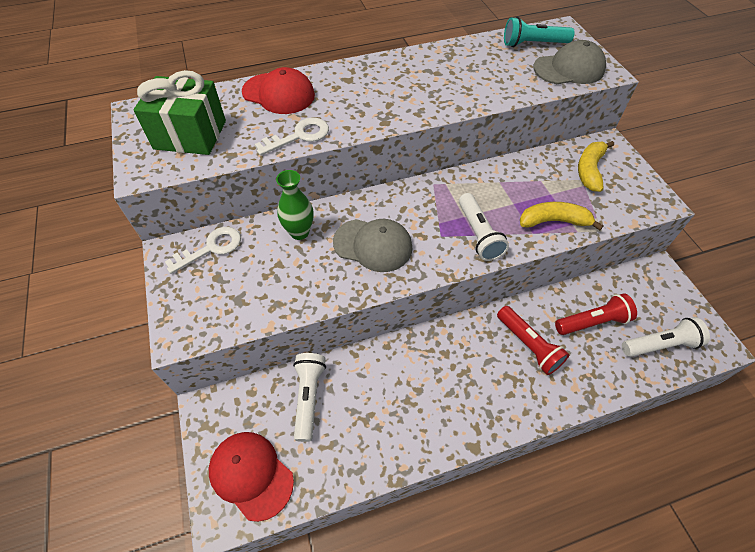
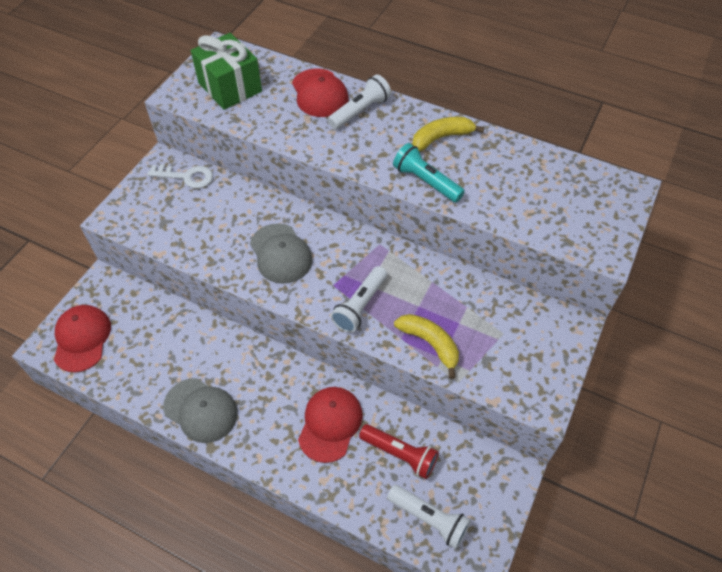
camera: 45 degrees right, 0 degrees up
(299, 136) = (291, 135): white key -> none
(299, 232) = (247, 207): green vase -> none
(309, 397) = (158, 325): white flashlight -> white flashlight (360, 111)
(528, 345) = (330, 424): red flashlight -> red cap
(533, 44) = (578, 183): turquoise flashlight -> turquoise flashlight (426, 181)
(569, 69) = (575, 227): grey cap -> grey cap (201, 410)
(589, 170) = (521, 332): yellow banana -> yellow banana (441, 138)

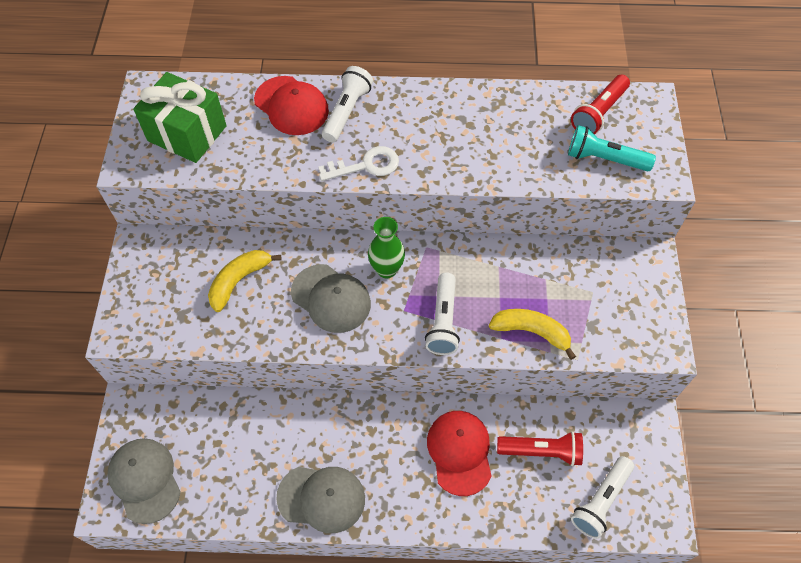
camera: 25 degrees left, 5 degrees up
(82, 339) = (145, 480): red cap -> grey cap
(186, 177) = (176, 252): white key -> white key (366, 166)
(337, 249) = (386, 269): none -> green vase
(426, 181) = (457, 166): turquoise flashlight -> turquoise flashlight (604, 159)
(429, 519) = (600, 501): white flashlight -> white flashlight turned 120 degrees clockwise
(441, 138) = (446, 112): yellow banana -> yellow banana (239, 281)
(575, 182) = (598, 113): none -> red flashlight

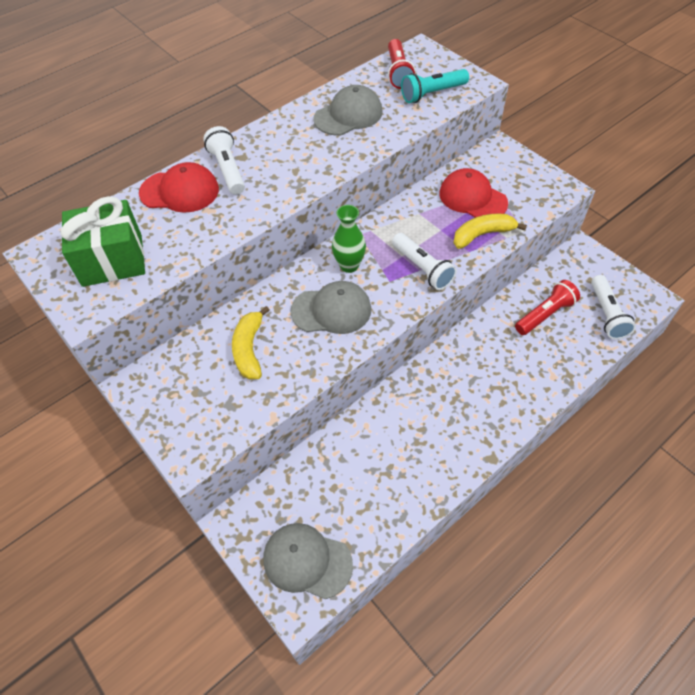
camera: 40 degrees left, 5 degrees down
(321, 498) = (447, 457): grey cap -> grey cap (348, 115)
(366, 166) = (282, 192): white key -> none
(460, 452) = (500, 354): red cap -> red cap (472, 198)

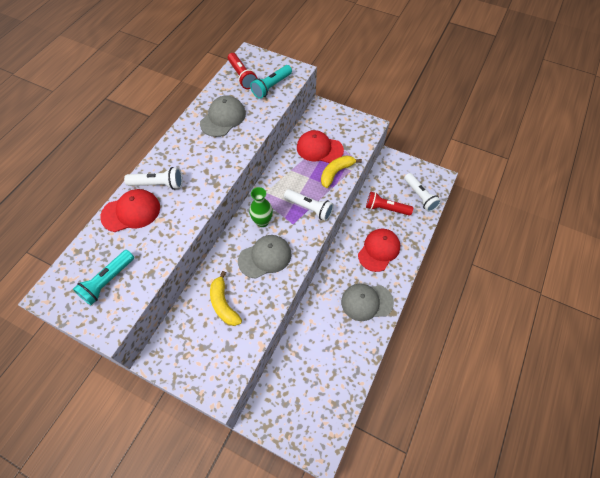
camera: 25 degrees left, 5 degrees up
(112, 260) = (108, 281): green gift -> turquoise flashlight
(228, 169) = (158, 184): white flashlight -> white flashlight turned 135 degrees clockwise
(307, 561) = (313, 423): grey cap -> grey cap (366, 302)
(509, 367) = (379, 250): none -> red cap
(545, 314) = (386, 208): red flashlight -> red flashlight turned 105 degrees counterclockwise

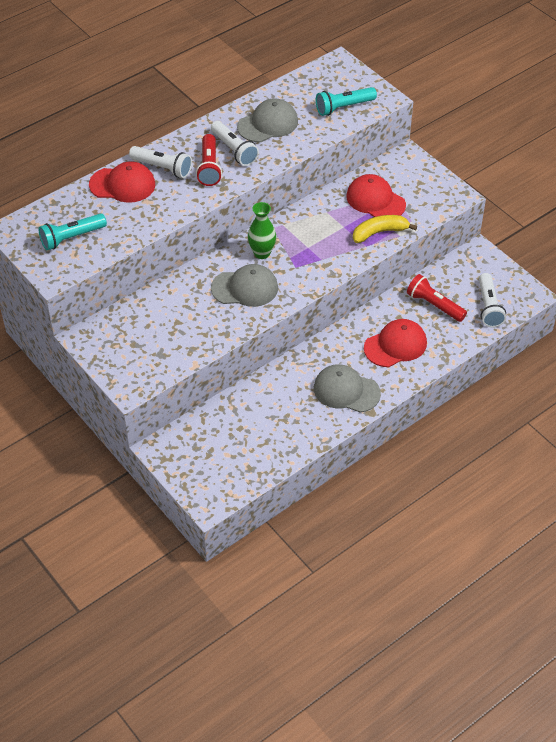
camera: 25 degrees right, 10 degrees down
(223, 304) = (176, 315): yellow banana -> none
(242, 76) = (315, 85): red flashlight -> red flashlight (209, 167)
(309, 208) = (324, 258): white flashlight -> white flashlight (234, 150)

